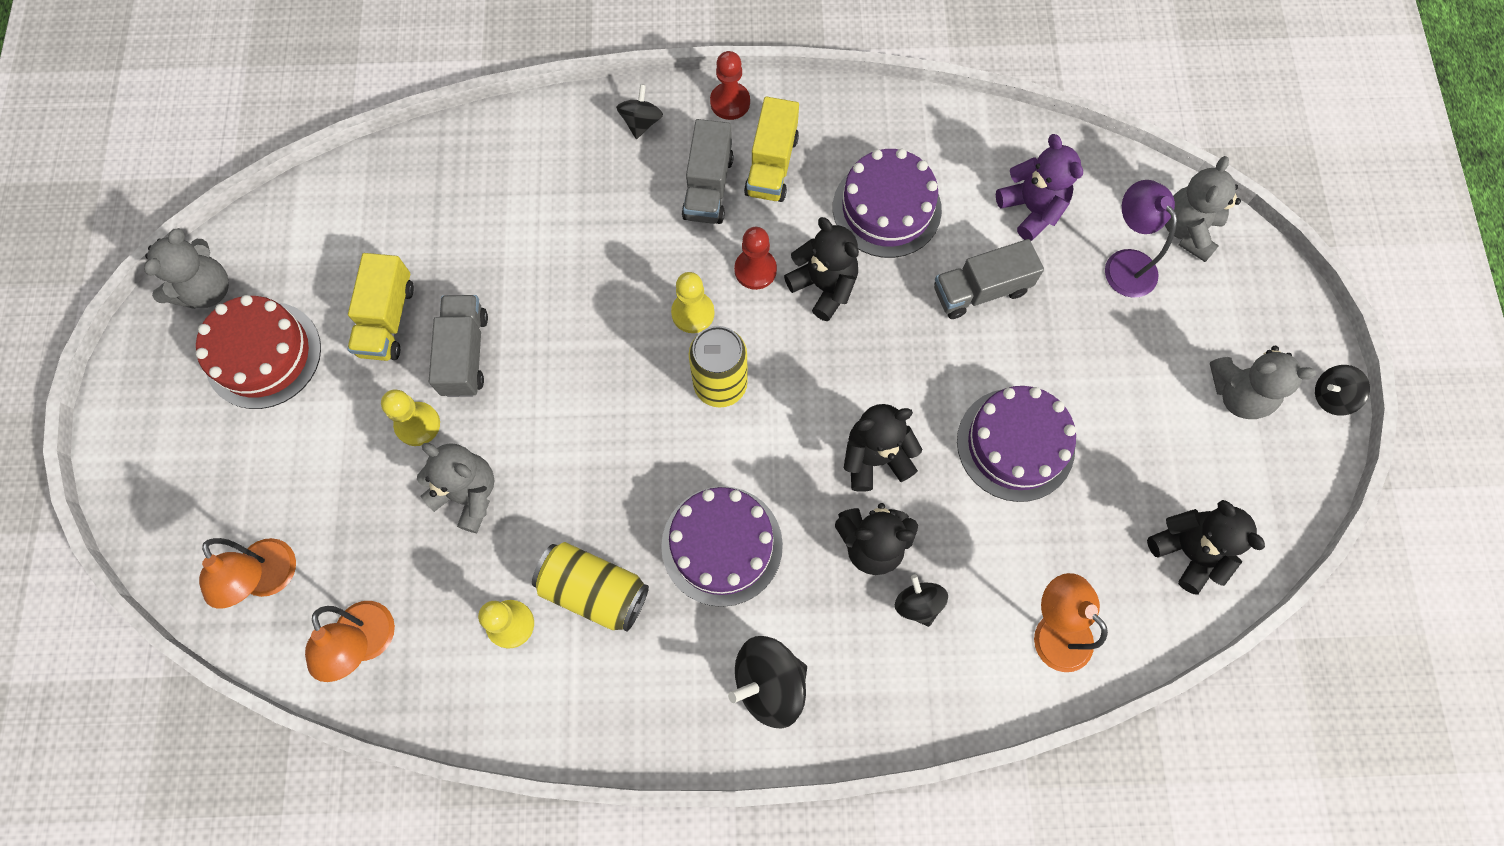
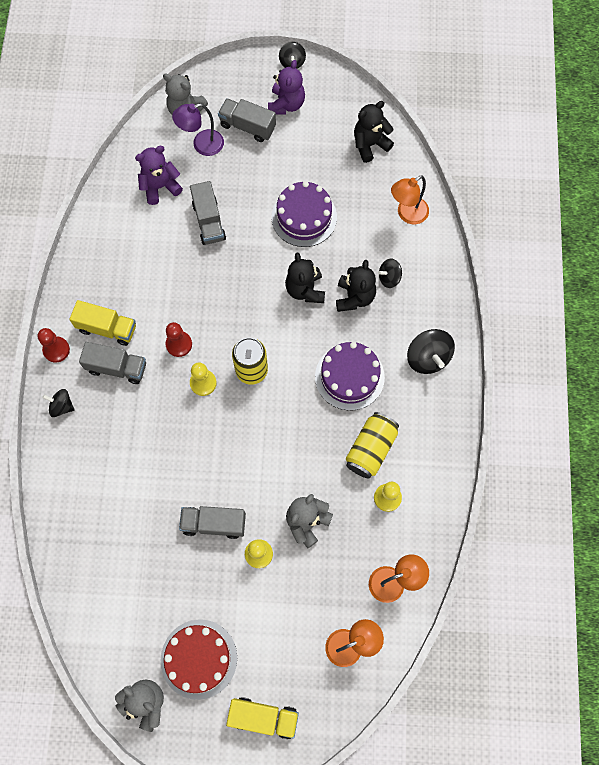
camera: 85 degrees left, 0 degrees up
(387, 319) = (183, 575): yellow truck -> yellow truck (263, 717)
(824, 286) = (195, 306): black teddy bear -> none
(887, 208) = (148, 265): purple cake -> none
(1177, 333) = (247, 126): none -> grey truck
(1238, 394) = (286, 104): grey teddy bear -> purple teddy bear

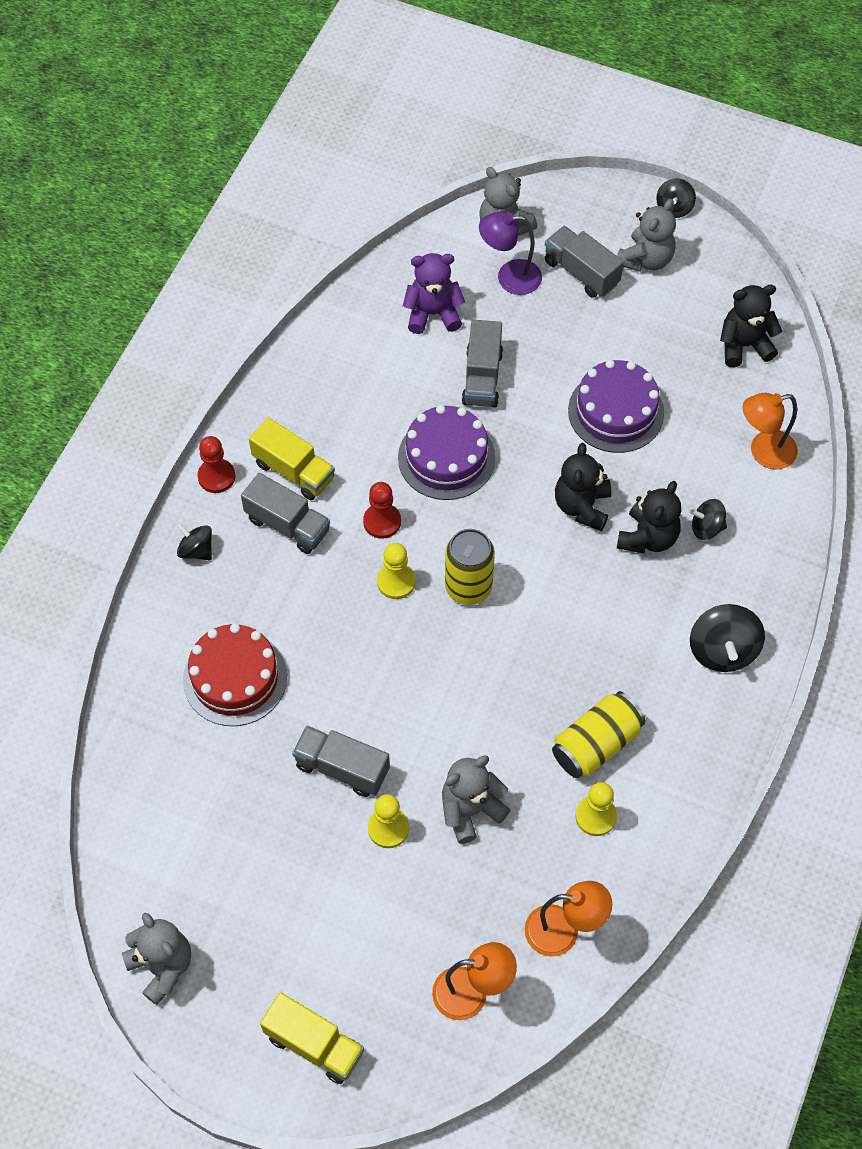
camera: 20 degrees right, 10 degrees down
(199, 659) = (255, 936): red cake -> red cake (235, 678)
(286, 104) = (645, 259): purple teddy bear -> grey teddy bear
(349, 377) = (601, 639): purple cake -> purple cake (446, 457)

